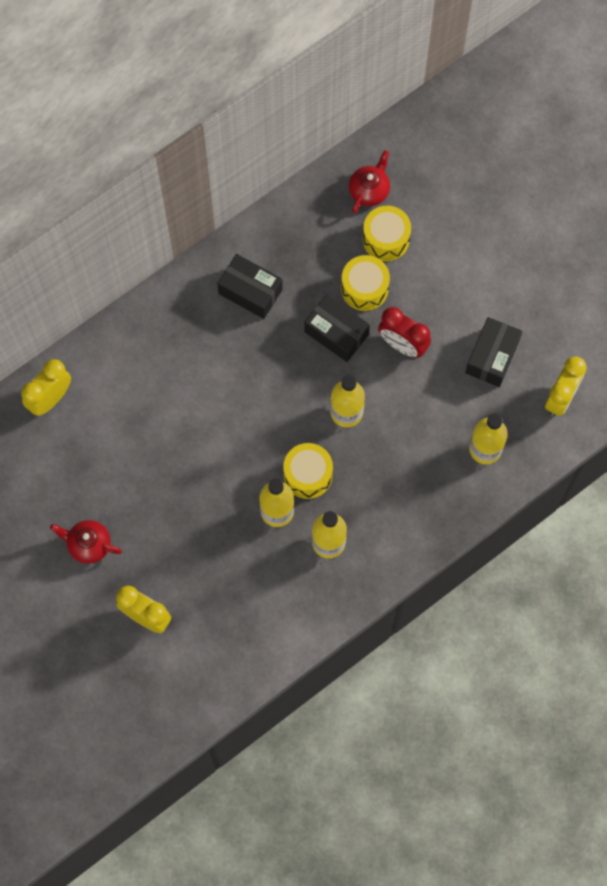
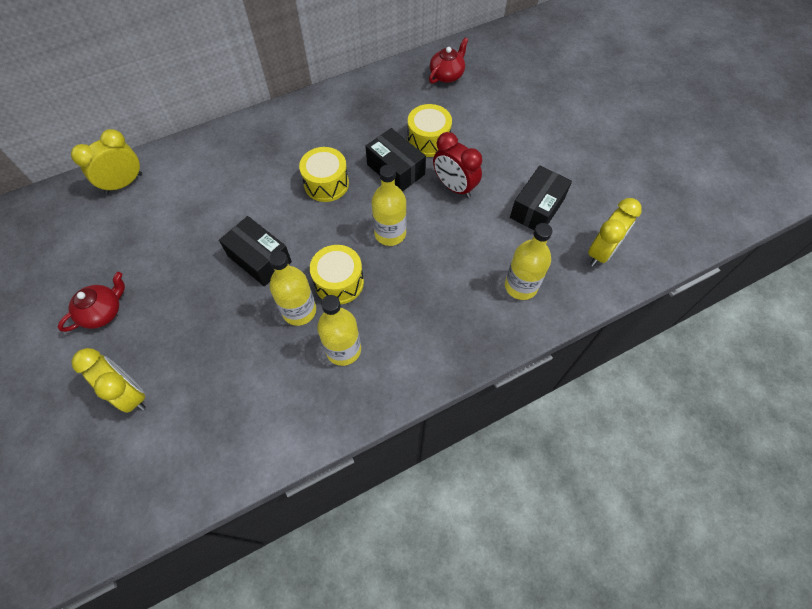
camera: 10 degrees right, 10 degrees down
(88, 544) = (103, 312): red teapot -> red teapot turned 105 degrees clockwise
(250, 291) = (328, 129): black box -> black box (259, 259)
(386, 239) = (454, 108): yellow drum -> yellow drum (326, 184)

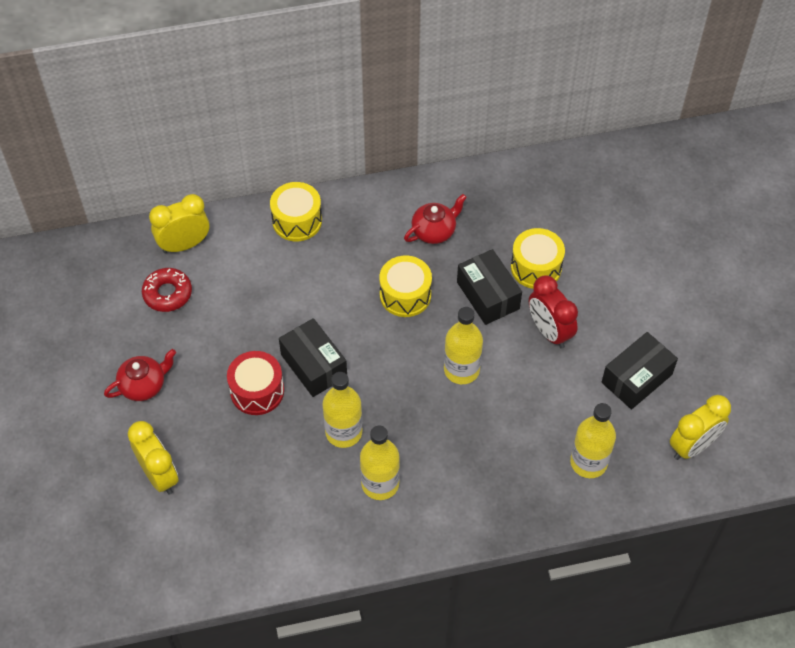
camera: 15 degrees right, 5 degrees down
(114, 227) = (167, 293): none -> red donut
(212, 293) = (257, 391): none -> red drum
(339, 282) = (392, 411): yellow drum -> yellow drum (297, 221)
(447, 75) = (582, 187): red teapot -> red teapot (434, 231)

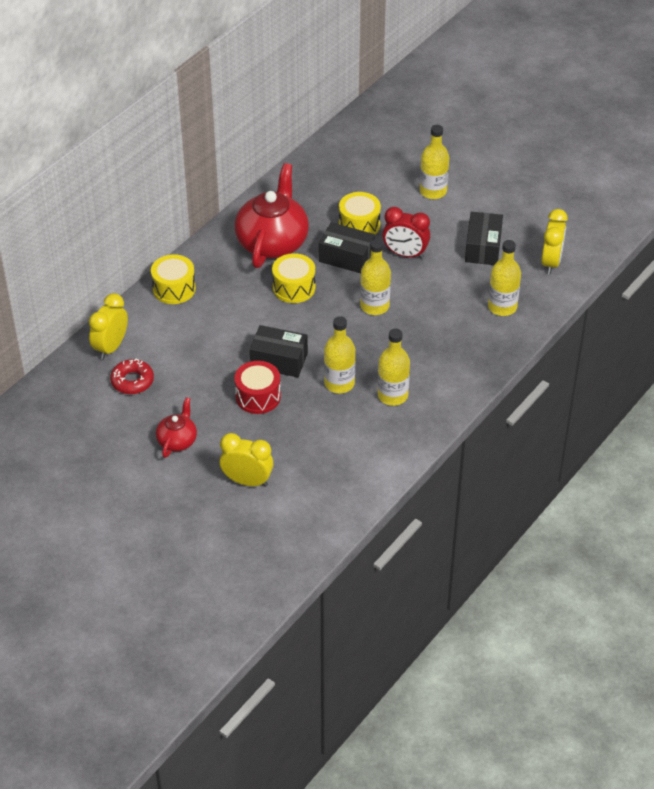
camera: 40 degrees left, 10 degrees down
(434, 231) = (272, 242): red teapot -> red teapot, size x1.99
(648, 278) = (433, 191): none -> yellow bottle

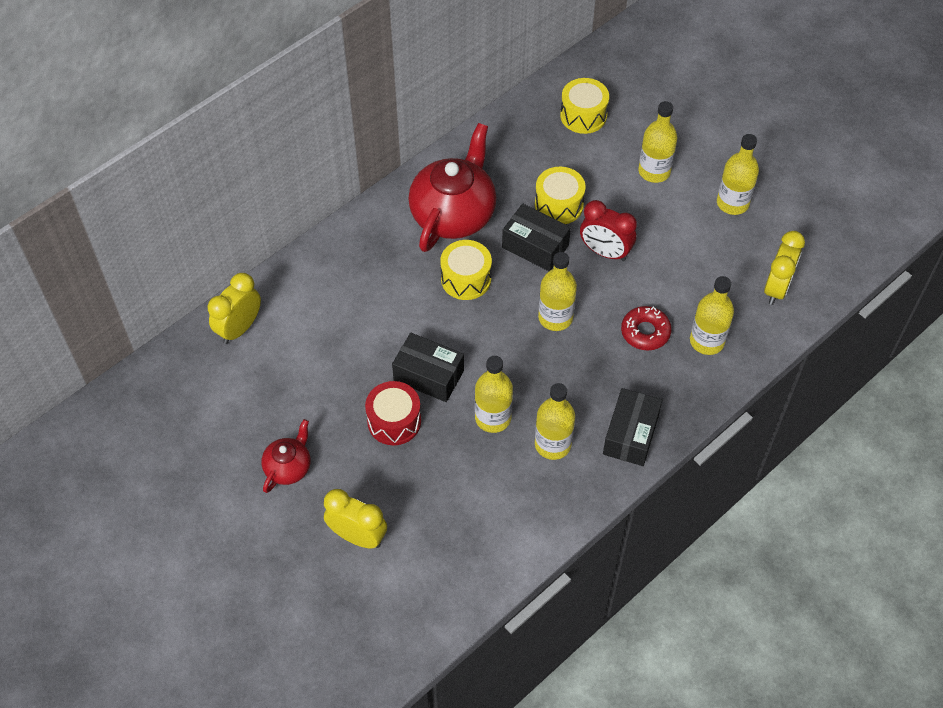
camera: 10 degrees right, 10 degrees up
(132, 381) = (254, 378): red donut -> red donut (645, 332)
(174, 289) = (328, 260): yellow drum -> yellow drum (583, 115)
(483, 247) = (699, 256): black box -> black box (630, 435)
(502, 206) = (732, 203): none -> yellow bottle

